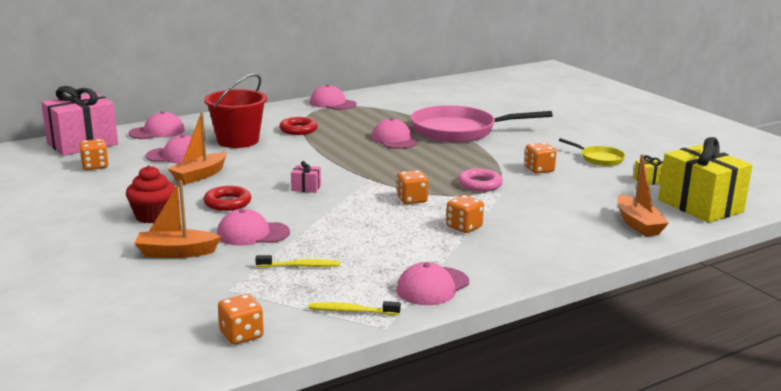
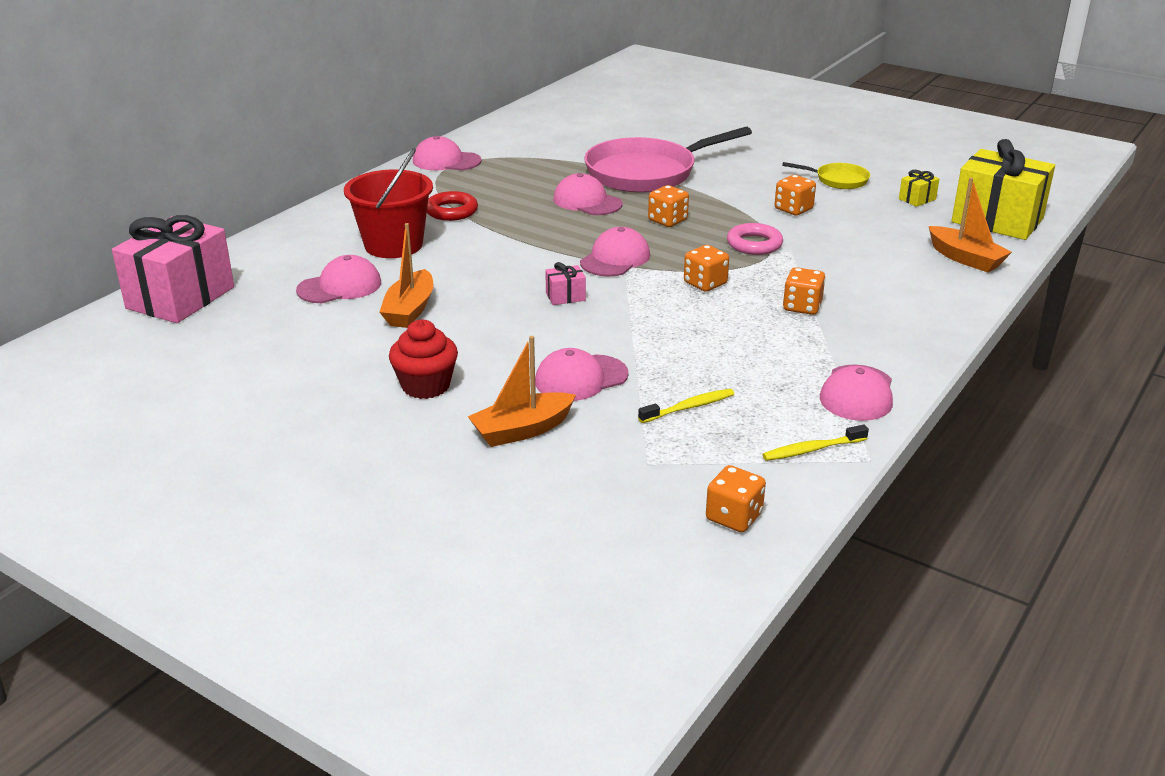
camera: 25 degrees left, 10 degrees up
(95, 166) = (246, 329): orange dice -> orange dice (667, 220)
(157, 132) = (264, 254): pink cap -> pink cap (615, 259)
(227, 203) = (496, 342): red ring -> none

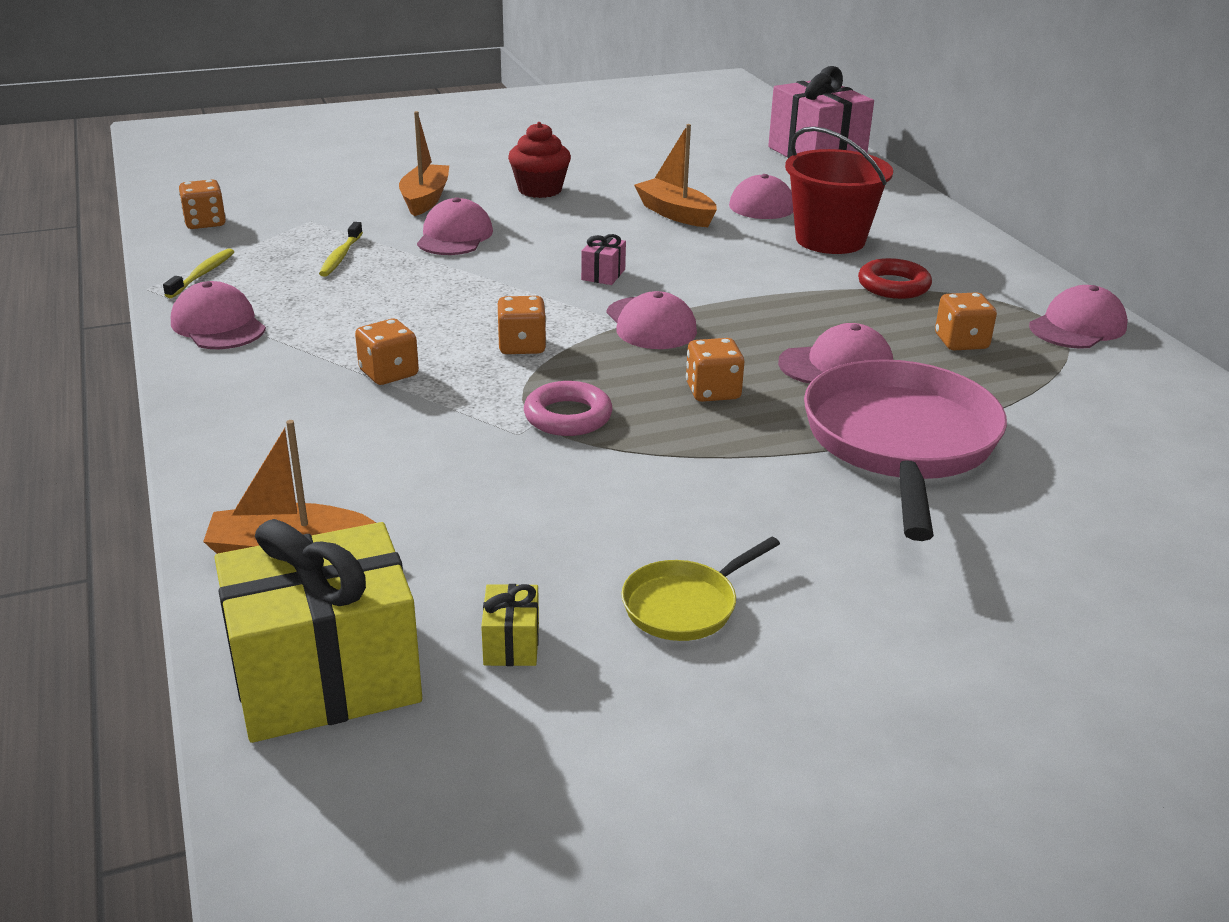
camera: 125 degrees right, 0 degrees up
(793, 209) = (630, 499): orange dice -> orange dice (961, 342)

